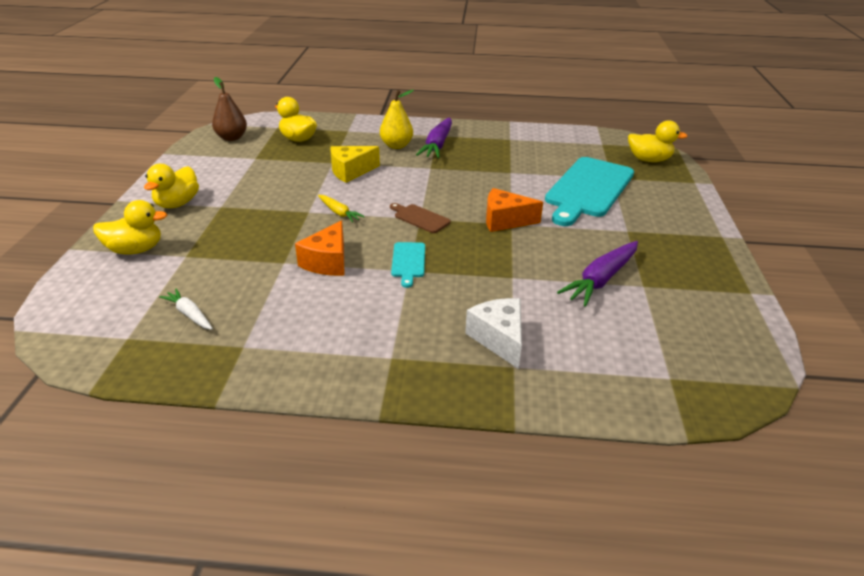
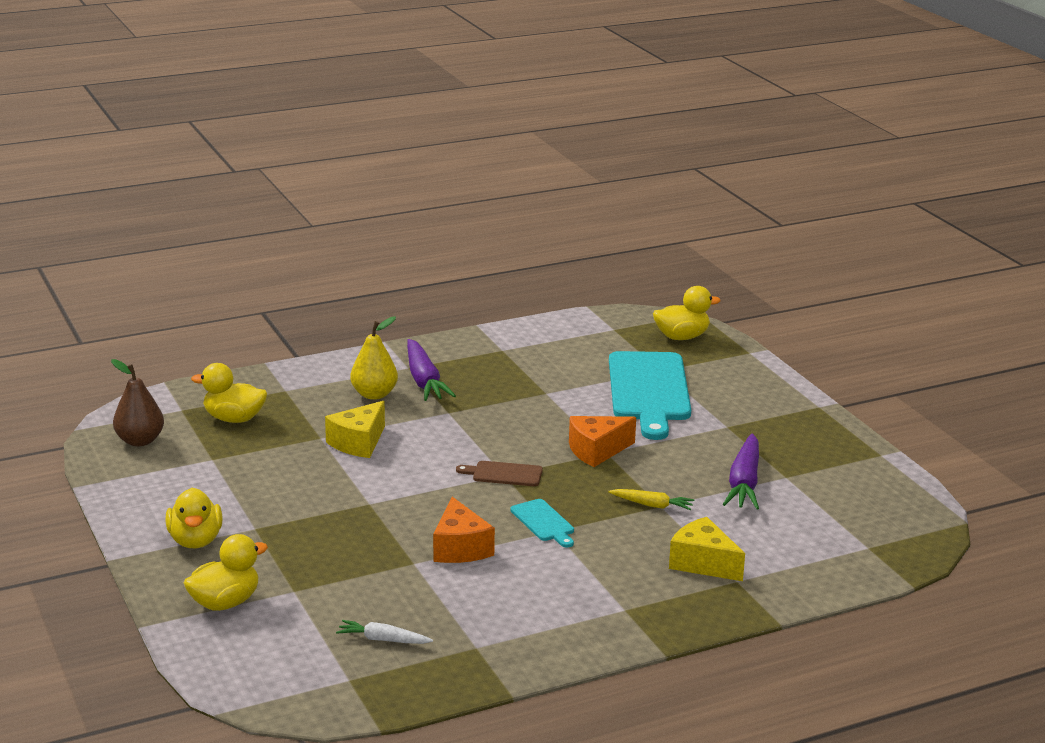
camera: 30 degrees left, 10 degrees down
(339, 213) = (407, 494): yellow carrot -> yellow carrot (652, 505)
(499, 339) = (703, 563): white cheese -> yellow cheese

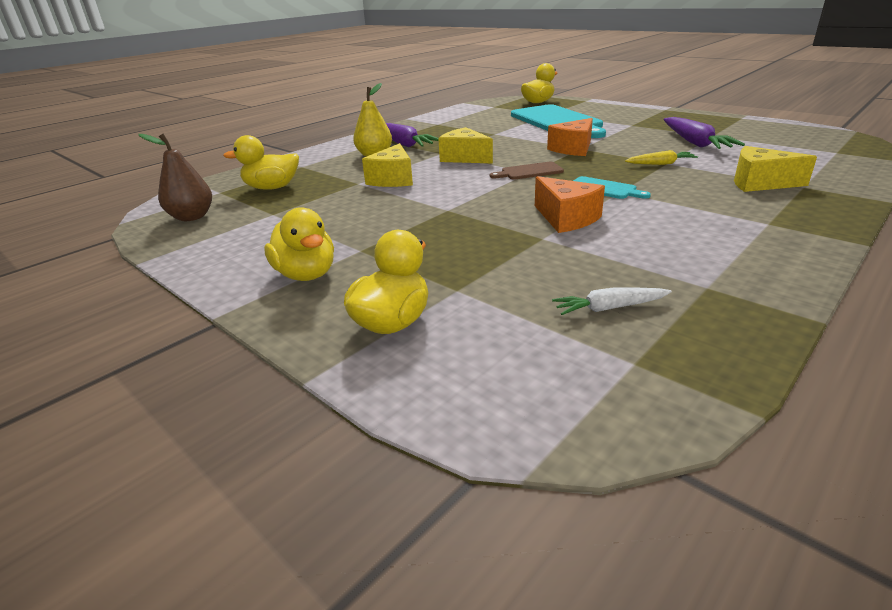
camera: 20 degrees left, 5 degrees up
(464, 429) = (464, 158): none -> yellow cheese

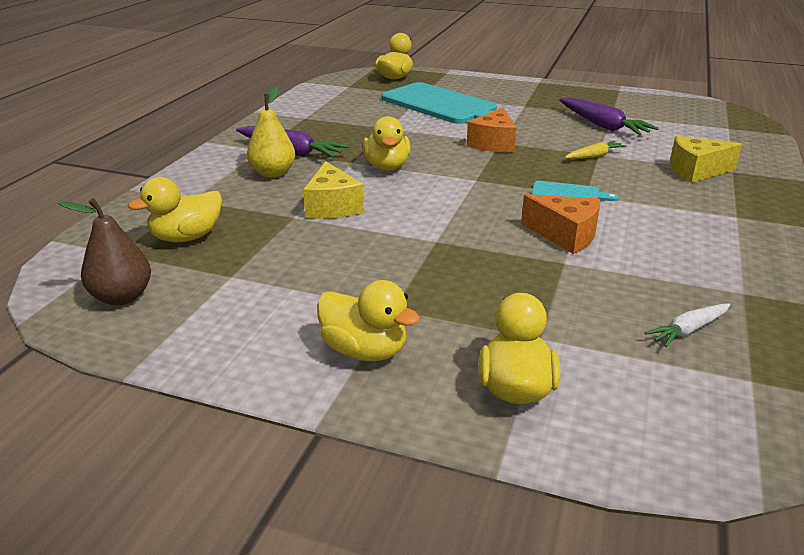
camera: 25 degrees left, 0 degrees up
(464, 158) = (387, 167): yellow cheese -> yellow duck
(529, 172) = (476, 179): brown cutting board -> none

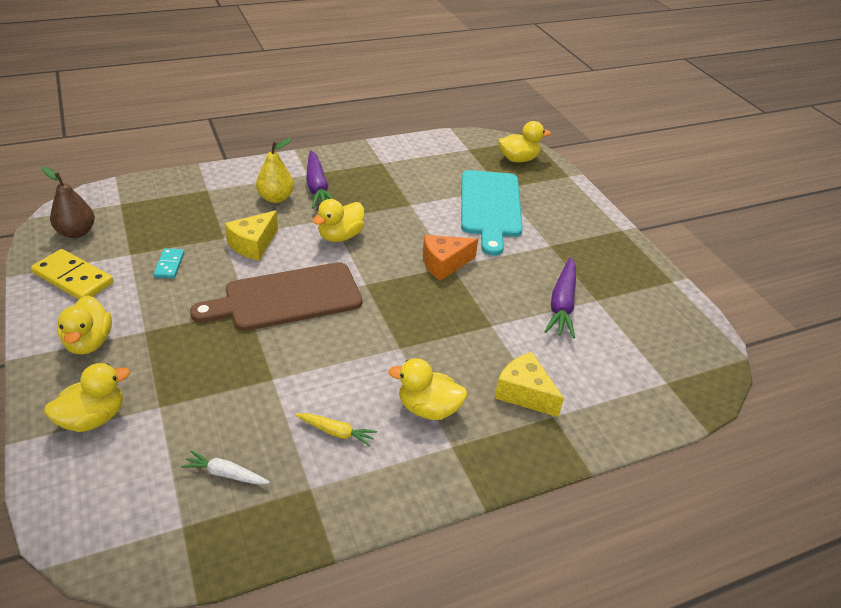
camera: 45 degrees right, 10 degrees up
(186, 237) = (159, 215): yellow duck -> yellow duck (428, 408)
(216, 326) = (73, 278): none -> yellow domino
(293, 259) = (169, 265): none -> turquoise domino
(446, 218) = (287, 298): none -> brown cutting board
(565, 235) = (316, 363): orange cheese -> none
(568, 193) = (392, 338): turquoise cutting board -> none
(594, 156) = (485, 324): yellow carrot -> yellow carrot (336, 432)

